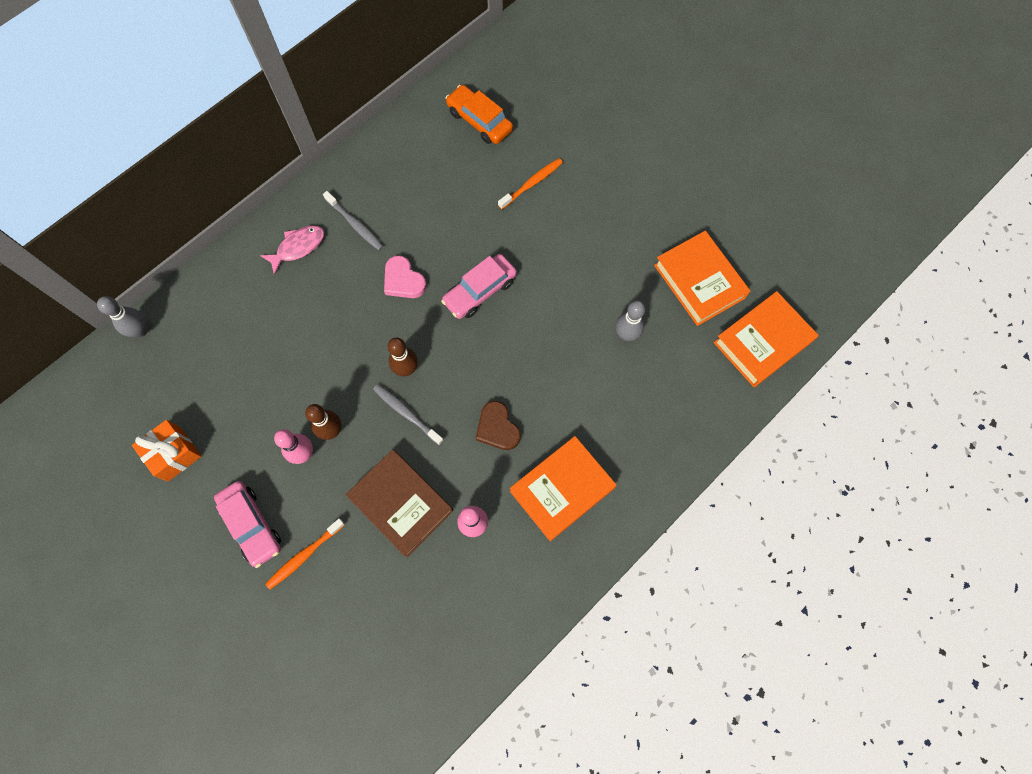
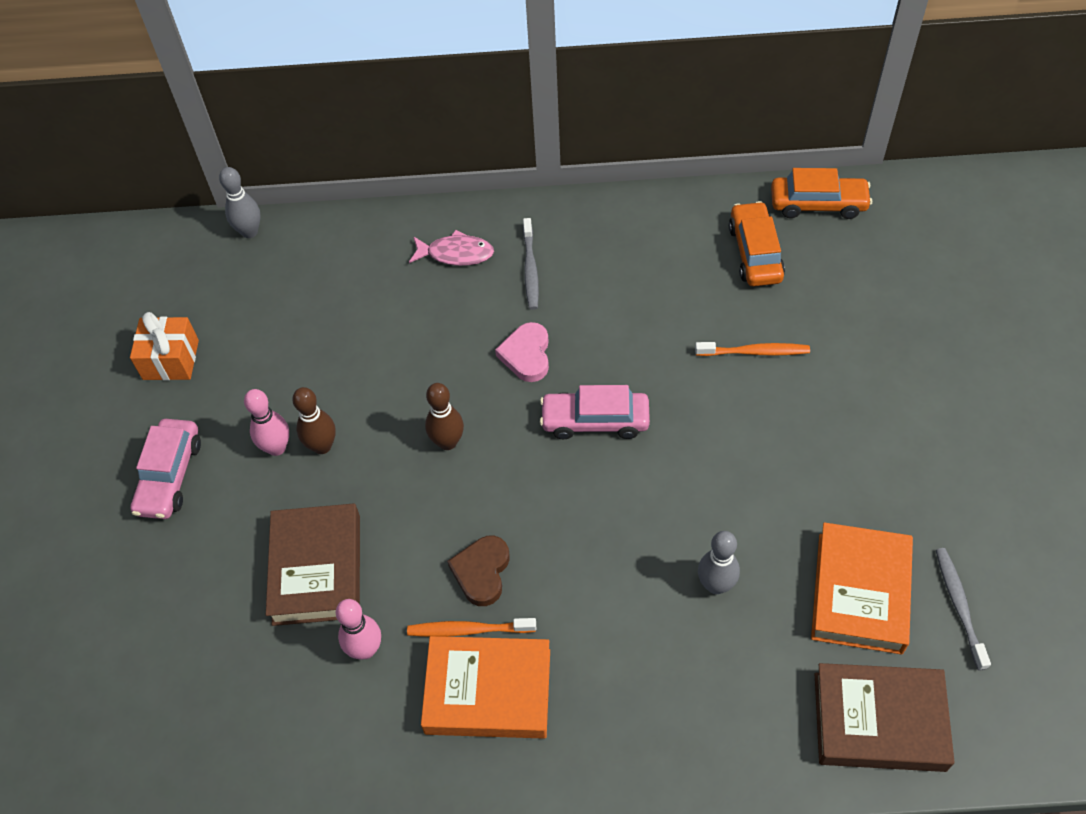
camera: 45 degrees right, 15 degrees down
(304, 555) = (185, 543): orange toothbrush -> orange toothbrush (468, 630)
(406, 413) = (406, 485): grey toothbrush -> grey toothbrush (959, 606)
(489, 64) = (818, 204): none -> orange car
(762, 342) = (879, 722): orange book -> brown book

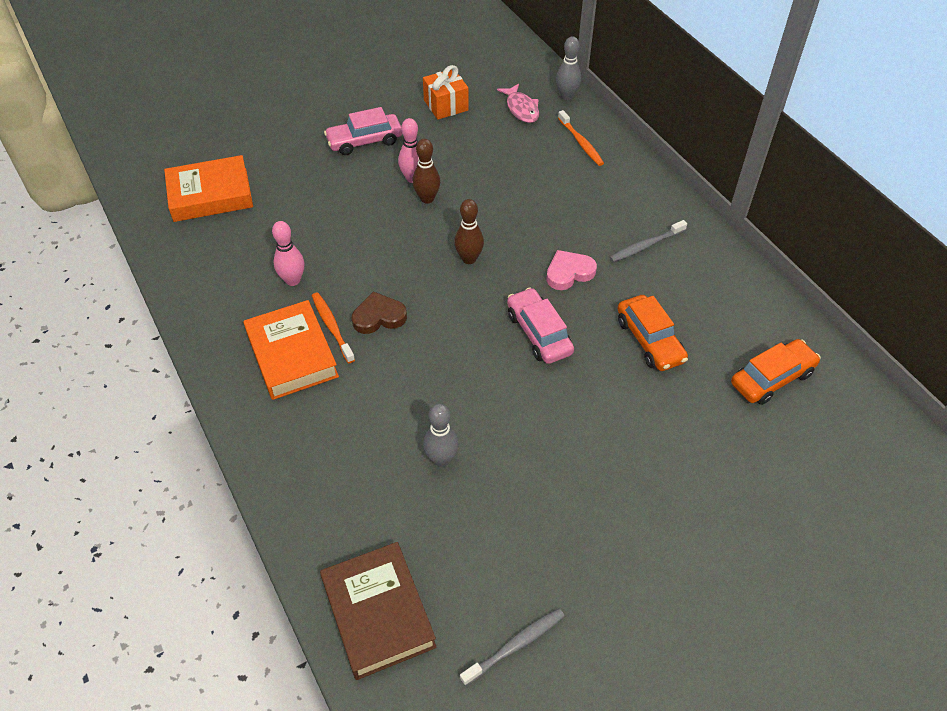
camera: 60 degrees right, 5 degrees down
(317, 569) = (337, 234): brown book -> none
(456, 254) = (628, 201): pink fish -> pink fish (521, 109)
(755, 352) = (671, 412): orange toothbrush -> orange toothbrush (581, 143)
(818, 204) = (861, 406): orange car -> orange car (649, 340)
(860, 593) = (487, 563): orange book -> orange book (210, 195)

